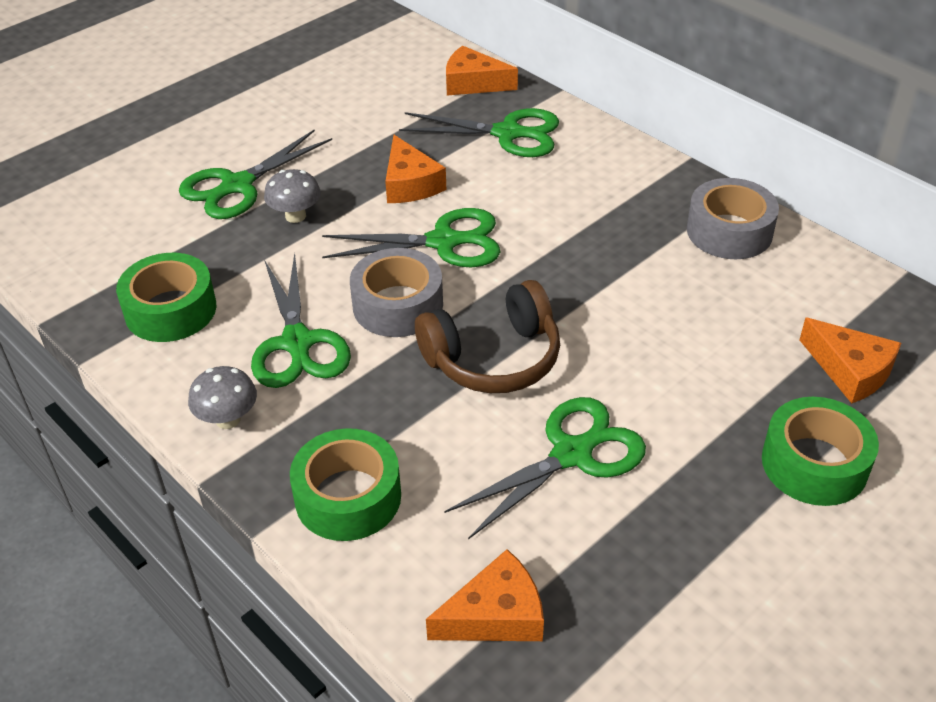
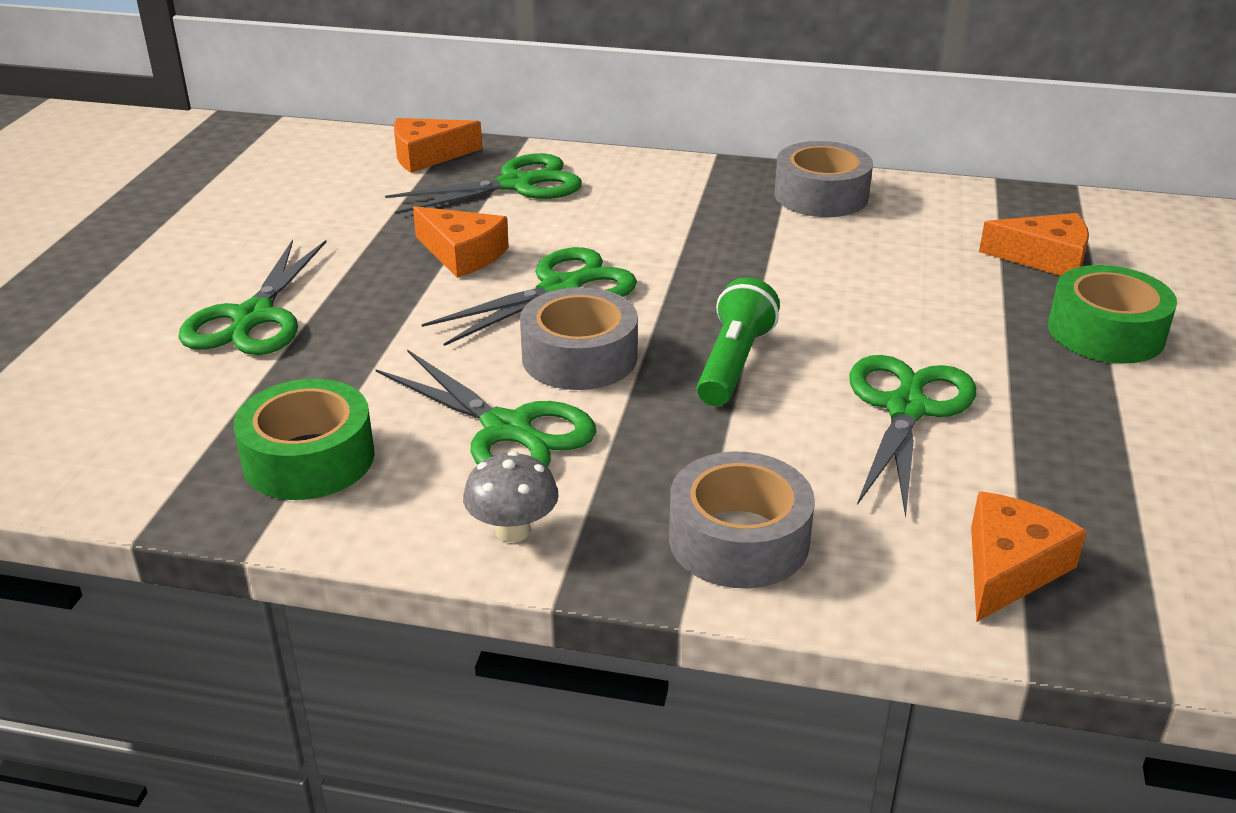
camera: 35 degrees left, 10 degrees down
(295, 216) = (362, 321): grey mushroom -> none
(348, 497) = (739, 539): green tape -> grey tape
(493, 358) = (733, 363): brown headphones -> green flashlight

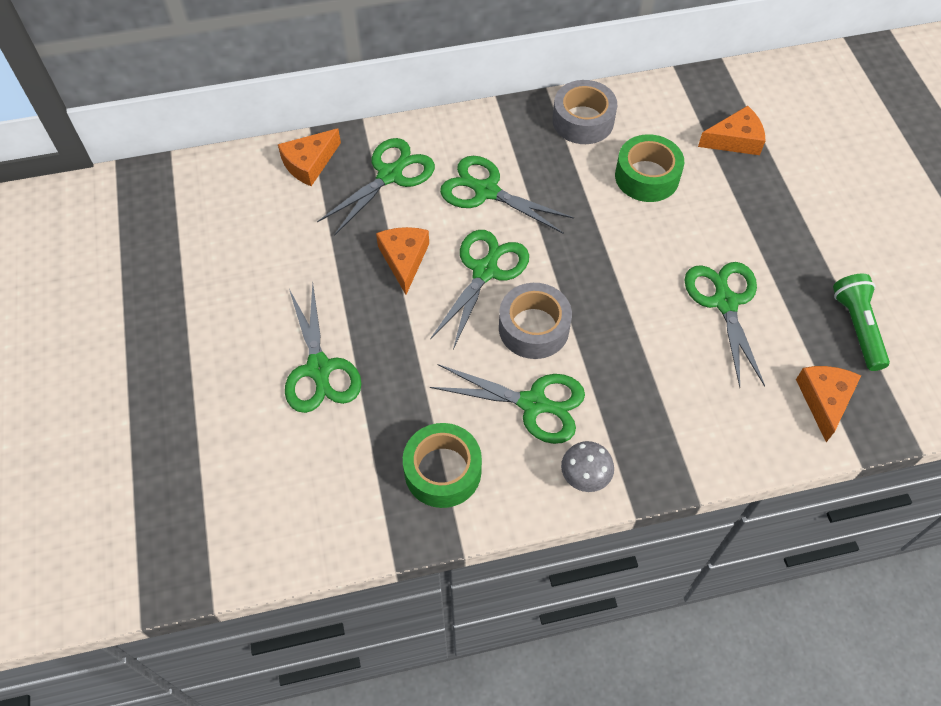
camera: 25 degrees left, 25 degrees up
(462, 254) = (404, 259): orange cheese -> orange cheese turned 105 degrees counterclockwise
(630, 224) = (486, 191): none -> green scissors
(733, 363) = (619, 300): green flashlight -> green flashlight (857, 327)
(739, 539) = (695, 435): grey tape -> none
(1105, 332) = (793, 197): green tape -> green tape (647, 176)

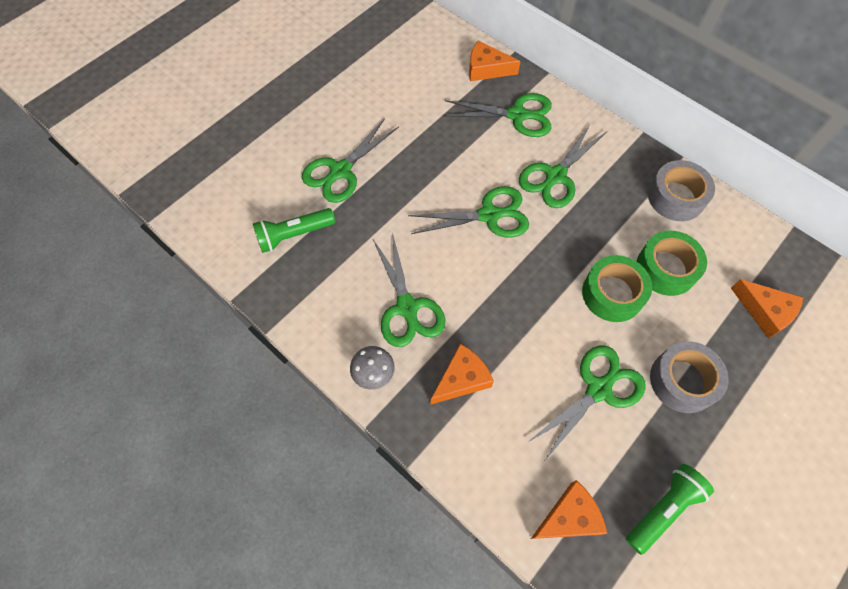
camera: 55 degrees right, 5 degrees up
(363, 461) = (294, 235): none -> green flashlight
(404, 259) = (458, 164): orange cheese -> orange cheese (462, 379)
(442, 471) = (317, 284): green tape -> green tape (612, 294)
(486, 191) = (555, 176): green scissors -> green scissors turned 135 degrees counterclockwise
(533, 328) = (468, 272): grey tape -> grey tape (682, 381)

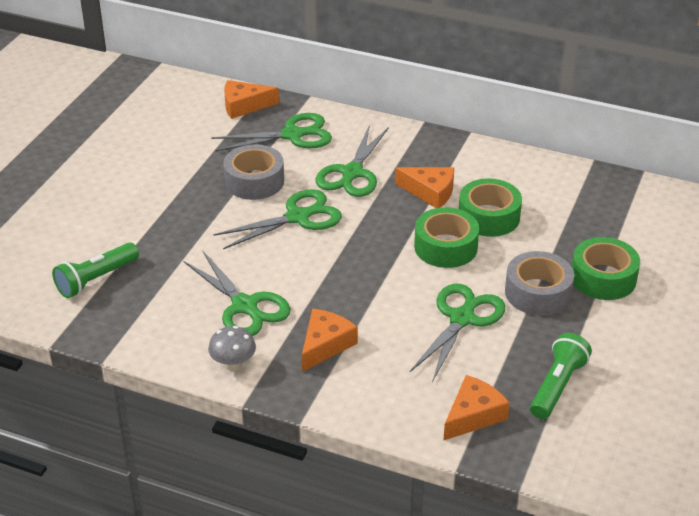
camera: 20 degrees left, 25 degrees down
(341, 171) = (124, 218): green scissors -> none
(676, 197) = (476, 163): grey tape -> grey tape (254, 181)
(754, 383) = (603, 278): none -> green tape
(765, 311) = (592, 226): orange cheese -> orange cheese (430, 192)

